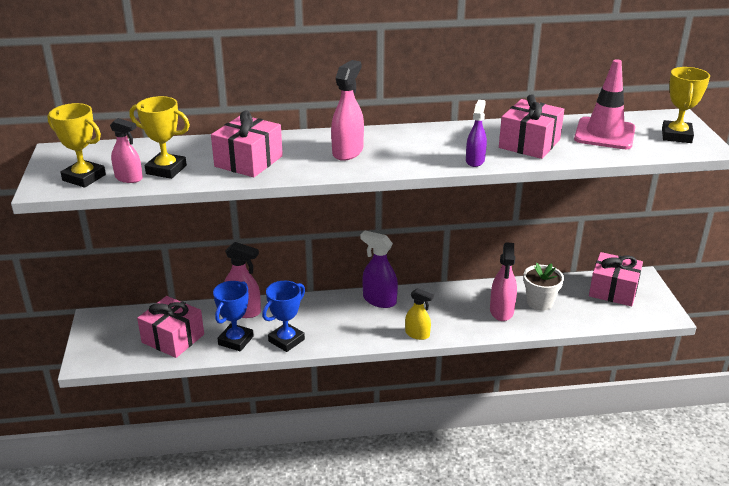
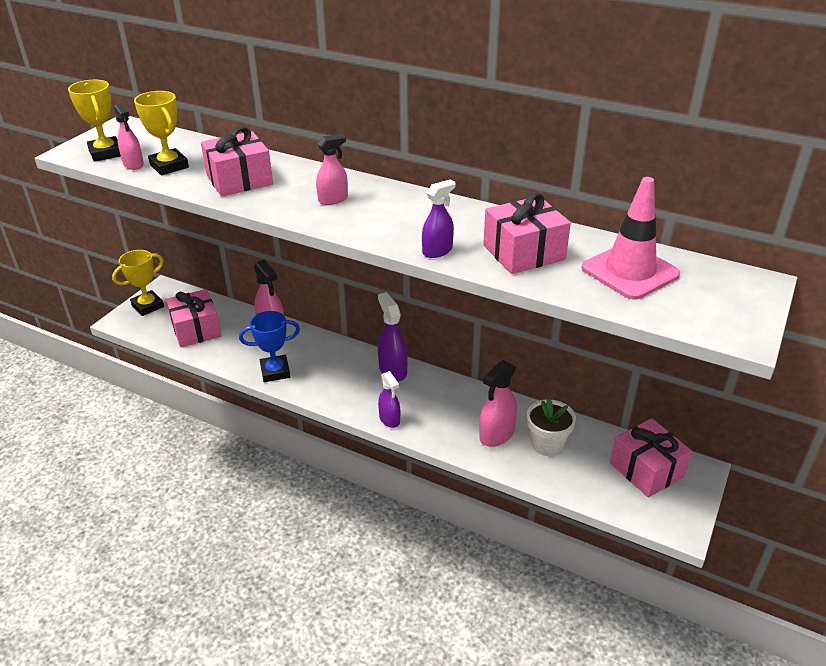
camera: 35 degrees right, 5 degrees up
(236, 340) = (238, 353): blue trophy -> none
(348, 152) = (333, 199): pink spray bottle -> pink spray bottle, size x0.66
(417, 334) = (389, 419): yellow spray bottle -> purple spray bottle
(676, 136) = (721, 305): yellow trophy -> yellow trophy (148, 306)

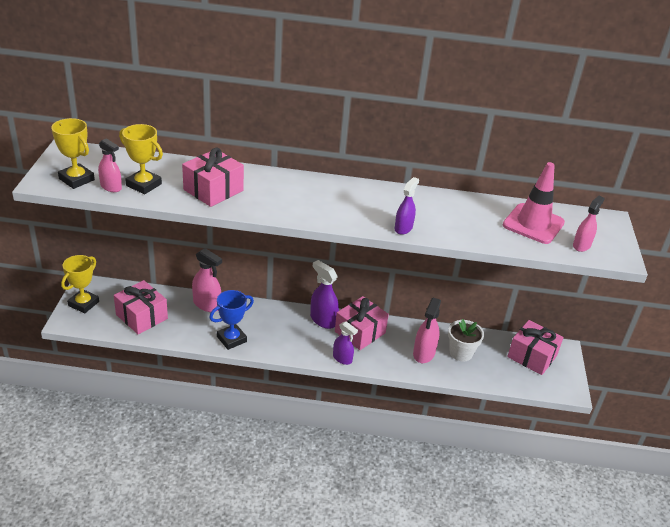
camera: 25 degrees left, 0 degrees up
(333, 199) = (299, 197): pink spray bottle -> pink spray bottle (581, 245)
(523, 252) = (460, 220): pink gift -> pink gift (360, 332)

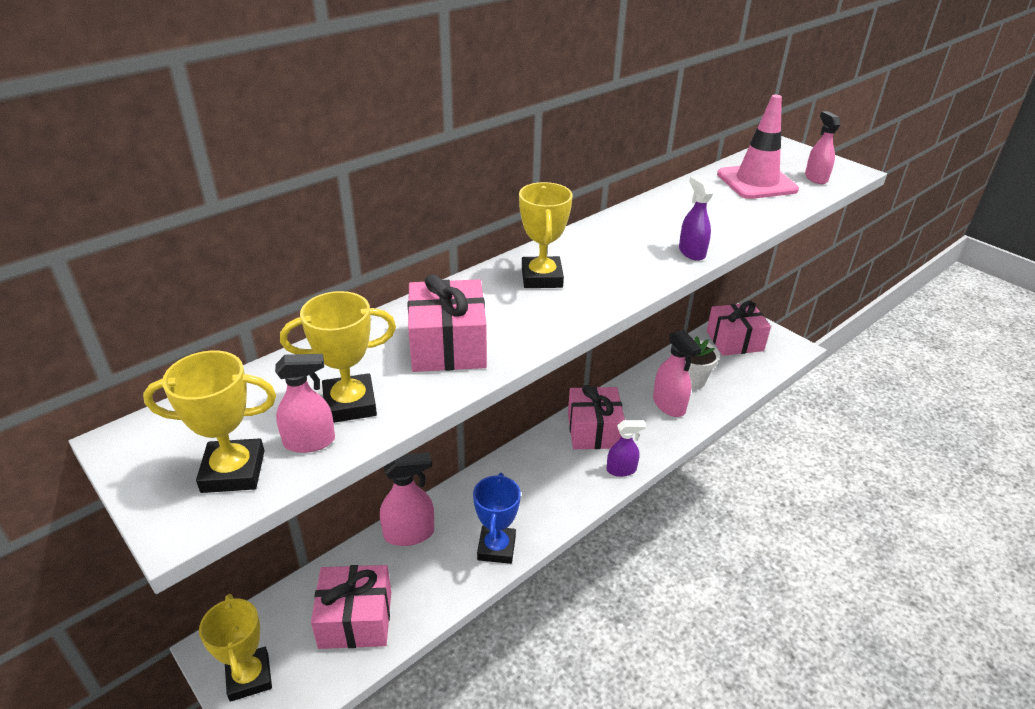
camera: 45 degrees left, 0 degrees up
(305, 191) = (541, 277): none -> yellow trophy
(323, 320) = (545, 447): purple spray bottle -> none

